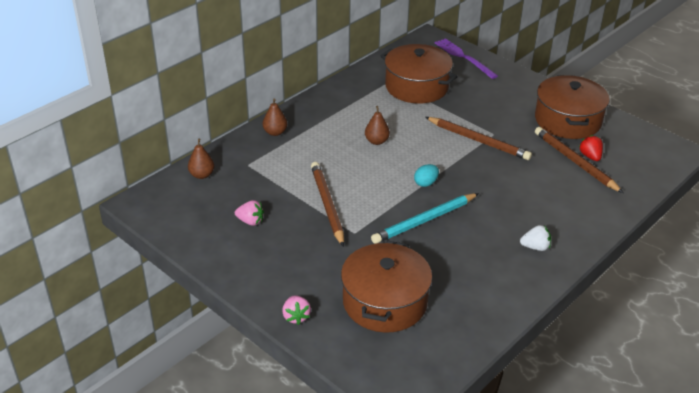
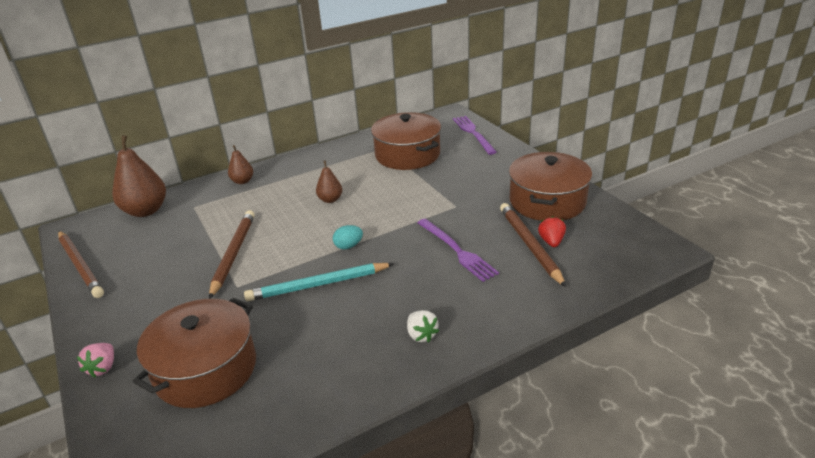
camera: 20 degrees right, 5 degrees down
(202, 175) = (146, 211): brown pear -> brown pear, size x1.88
(250, 221) = (149, 259): pink strawberry -> none
(478, 140) = (434, 211): brown pencil -> brown pencil (80, 266)
(520, 174) = (457, 251): none -> purple fork
(535, 247) = (421, 335): white strawberry -> white strawberry turned 45 degrees clockwise

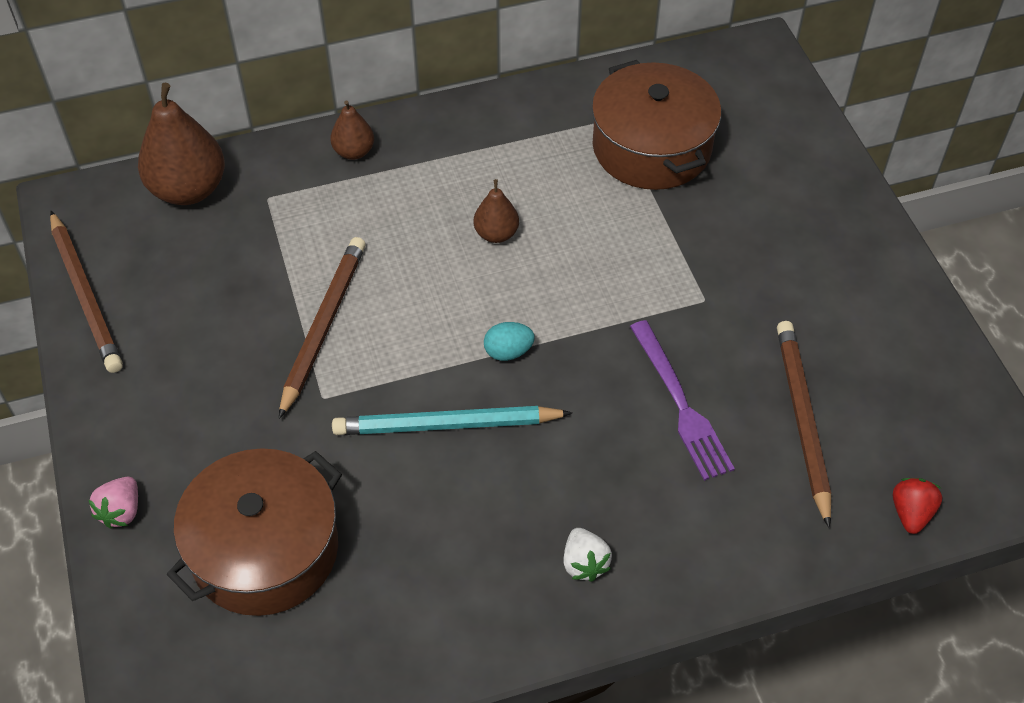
camera: 10 degrees right, 20 degrees up
(473, 133) = (785, 115): purple fork -> none
(547, 201) = (864, 326): brown pot -> none
(551, 242) = (840, 421): red strawberry -> red strawberry (911, 513)

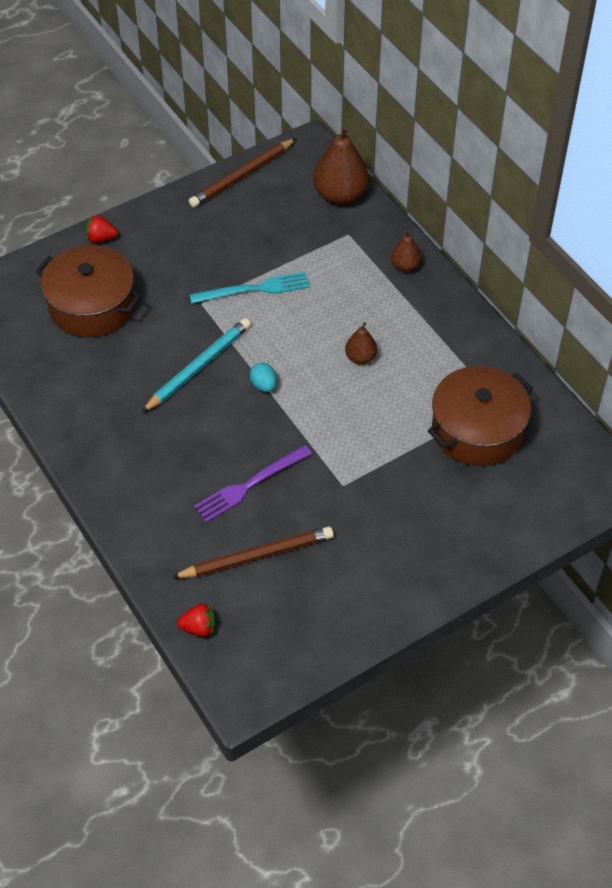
camera: 75 degrees right, 0 degrees up
(121, 511) = (101, 238): pink strawberry -> red strawberry
(323, 326) = (254, 289): brown pencil -> turquoise fork
(447, 425) = (198, 367): turquoise pencil -> turquoise pencil turned 60 degrees clockwise
(584, 563) = (118, 455): white strawberry -> none

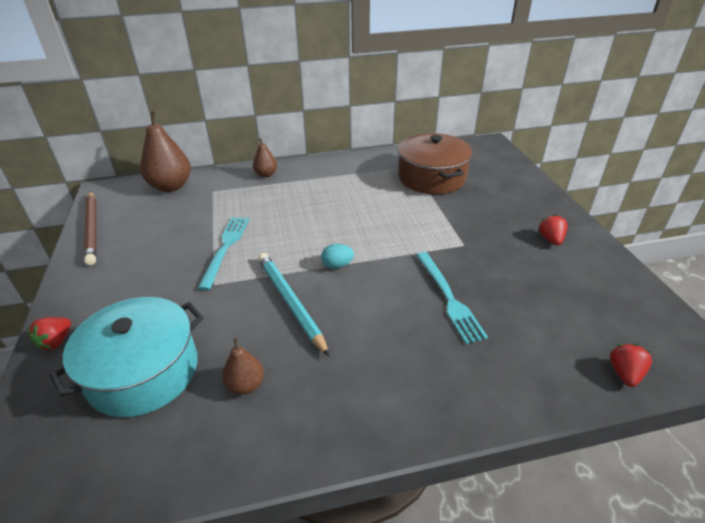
camera: 70 degrees left, 15 degrees down
(92, 305) = (143, 371): brown pot -> turquoise pot
(250, 485) = (448, 298): purple fork -> turquoise fork
(256, 556) = (534, 311): brown pencil -> none
(360, 358) = (339, 210): brown pear -> brown pear (246, 385)
(388, 566) = (551, 239): none -> red strawberry

